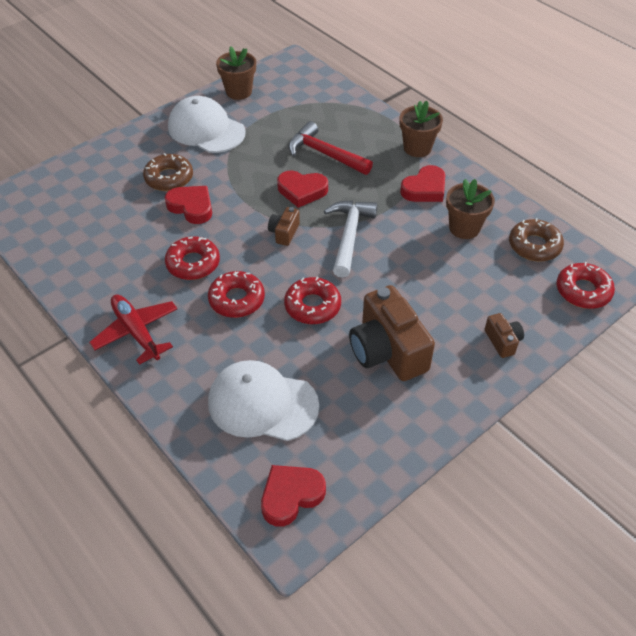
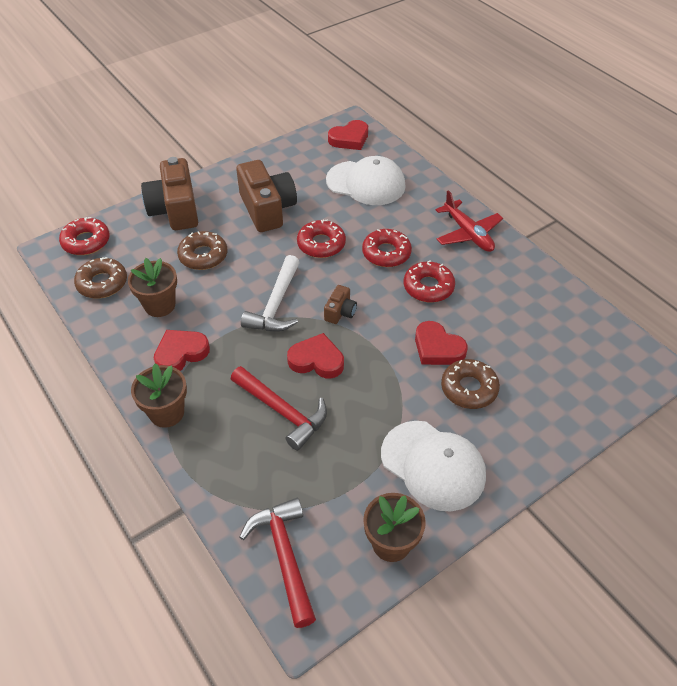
camera: 175 degrees left, 0 degrees up
(307, 83) = (284, 556): none -> red hammer
(443, 283) = (203, 256): none -> brown donut
(502, 341) = (175, 210): brown camera -> brown camera, size x2.12

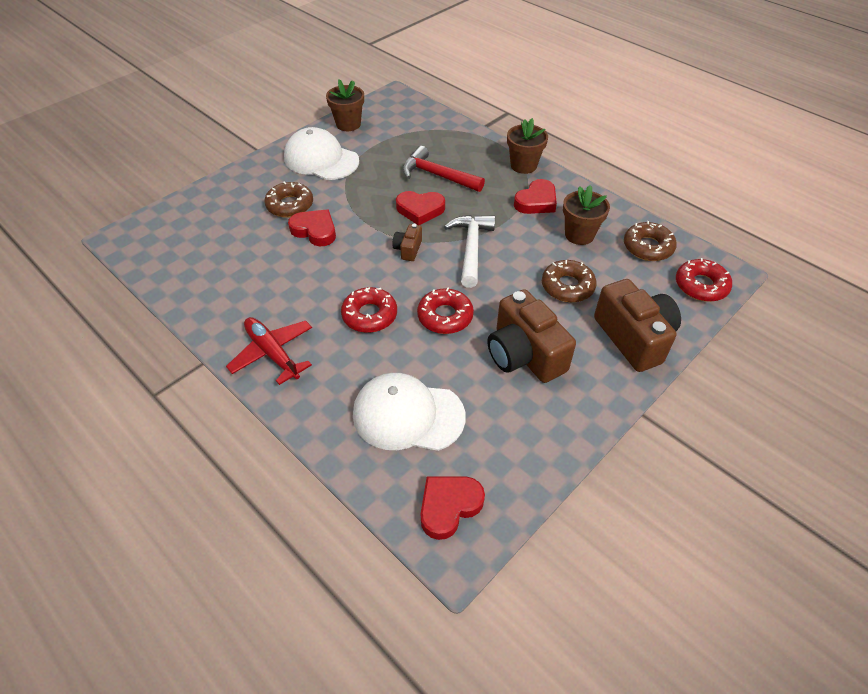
camera: 170 degrees right, 0 degrees up
(284, 556) = (412, 113): red hammer -> none
(428, 287) = (322, 283): red donut -> none

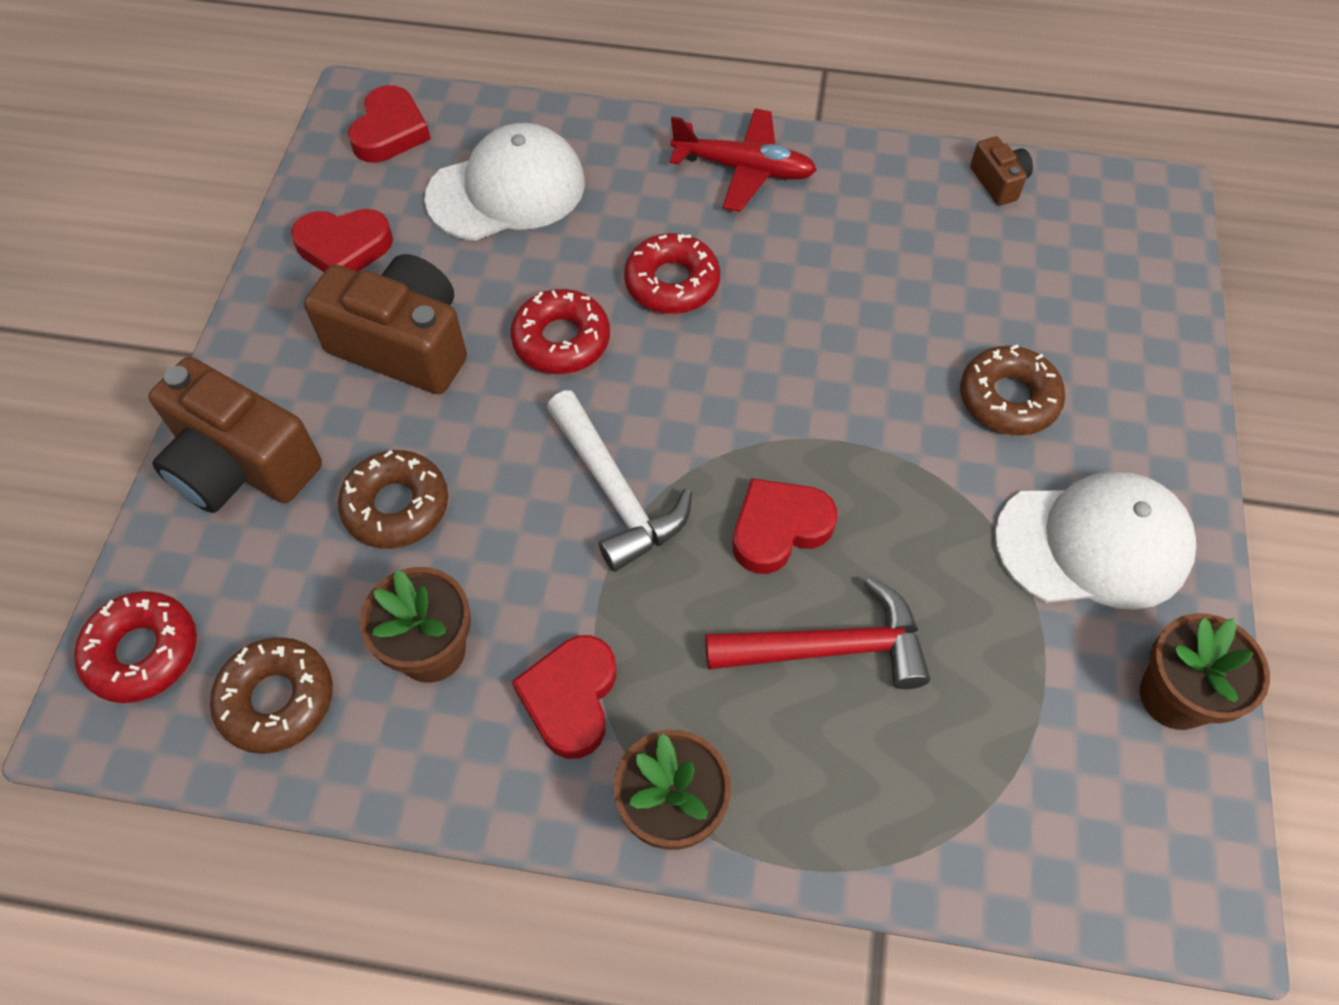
camera: 145 degrees right, 10 degrees up
(315, 231) = (906, 373): red heart -> red heart (344, 247)
(408, 249) = (720, 426): brown camera -> brown camera (998, 182)

